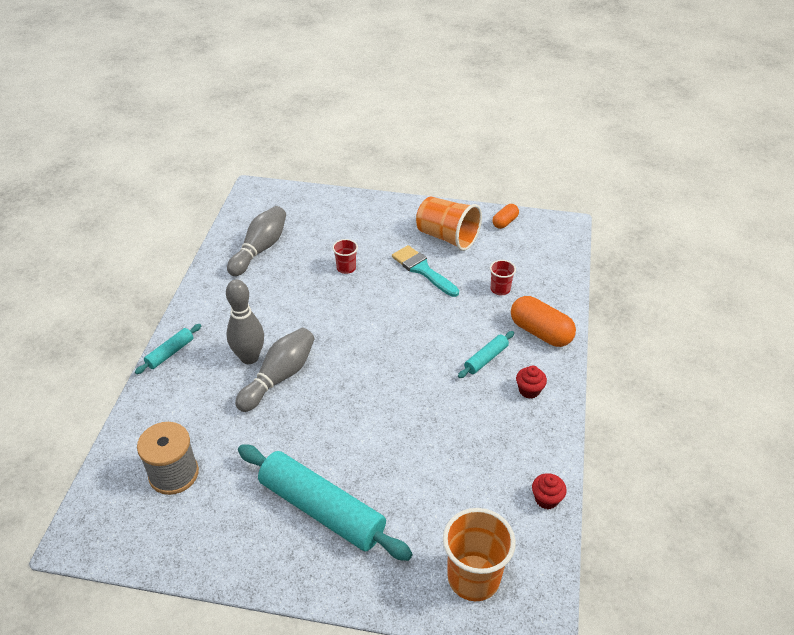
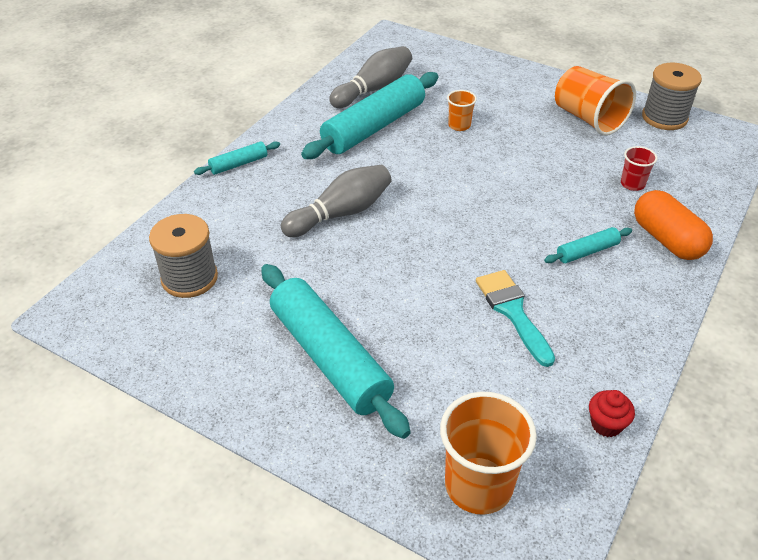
camera: 20 degrees right, 0 degrees up
(249, 357) = (317, 187): grey bowling pin -> none
(275, 287) = (374, 127): none -> turquoise rolling pin
(346, 268) = (459, 125): red cup -> orange cup
(422, 270) = (546, 145): turquoise brush -> turquoise brush (512, 312)
(505, 222) = (664, 118): orange capsule -> grey spool
(529, 390) = (629, 298): red cupcake -> none

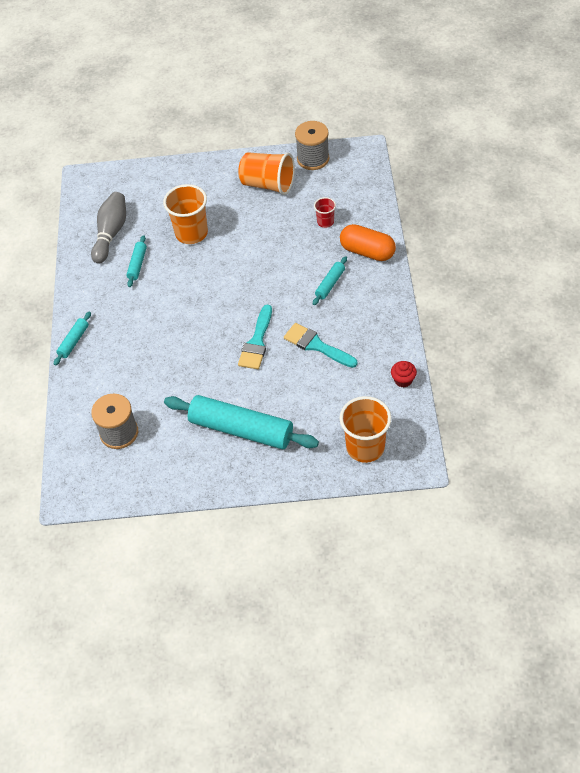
camera: 30 degrees left, 10 degrees up
(341, 213) = (171, 339): grey bowling pin -> none
(374, 127) = (137, 264): turquoise rolling pin -> turquoise rolling pin, size x0.46
(438, 268) = (257, 342): none -> turquoise brush
(459, 125) = (191, 233): orange cup -> orange cup, size x1.95

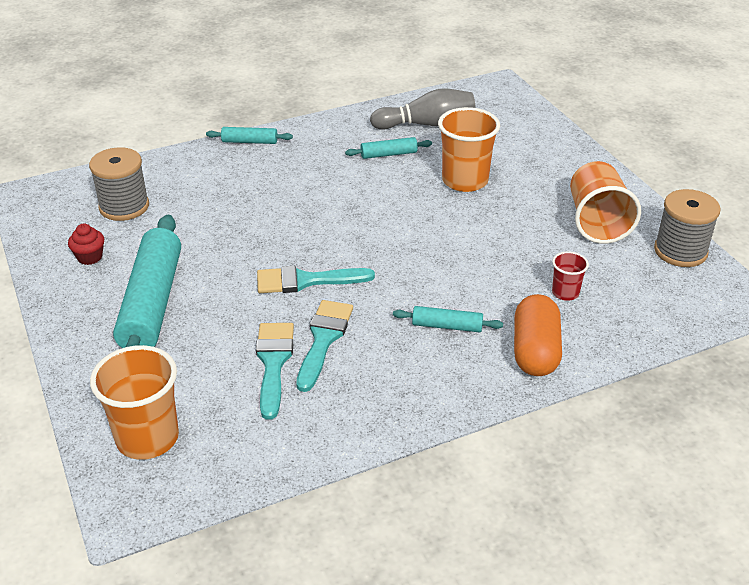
camera: 65 degrees right, 15 degrees down
(326, 374) = (273, 363): none -> turquoise brush
(403, 380) = (292, 453): red cupcake -> red cupcake (90, 257)

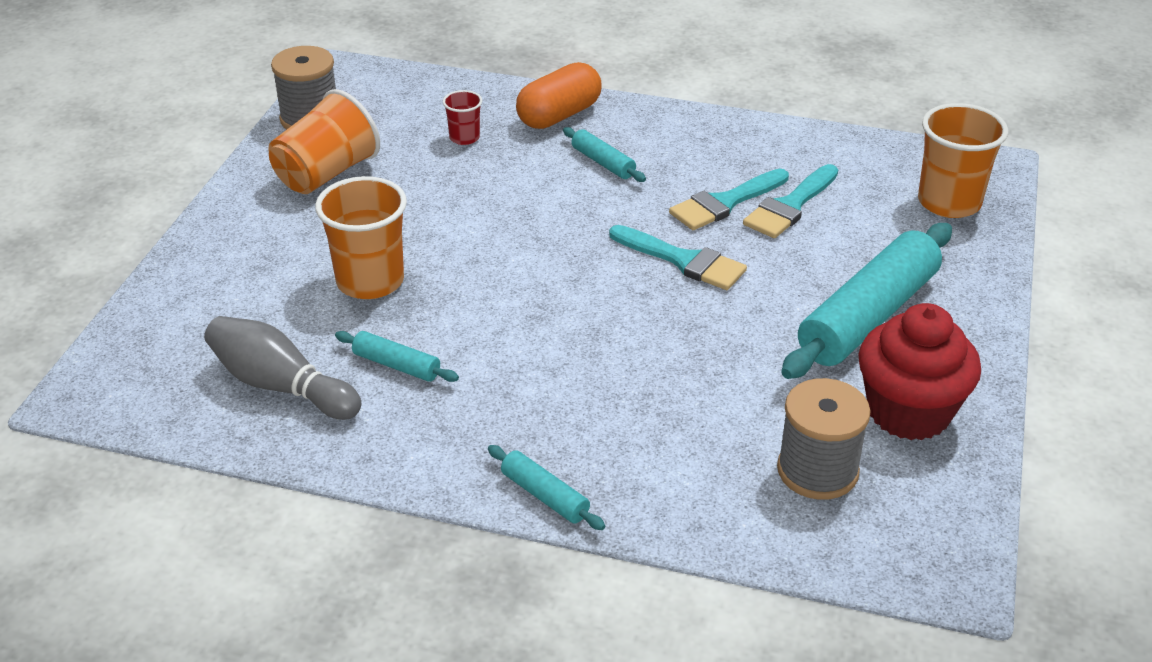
camera: 140 degrees left, 0 degrees up
(90, 257) = (909, 412): red cupcake -> red cupcake, size x2.26

